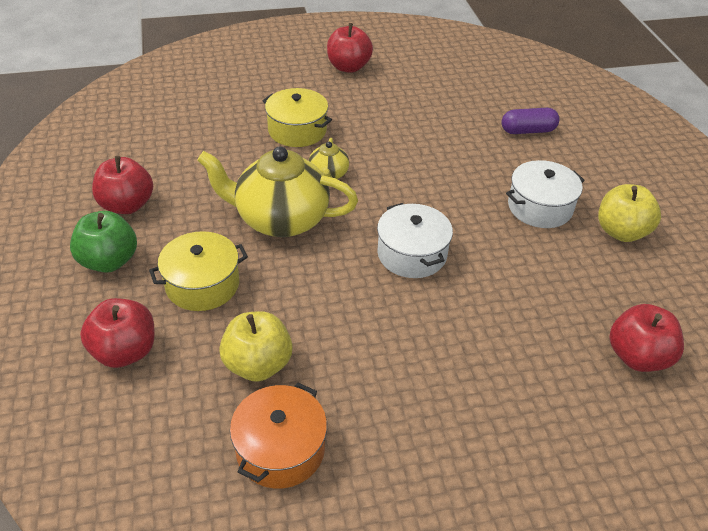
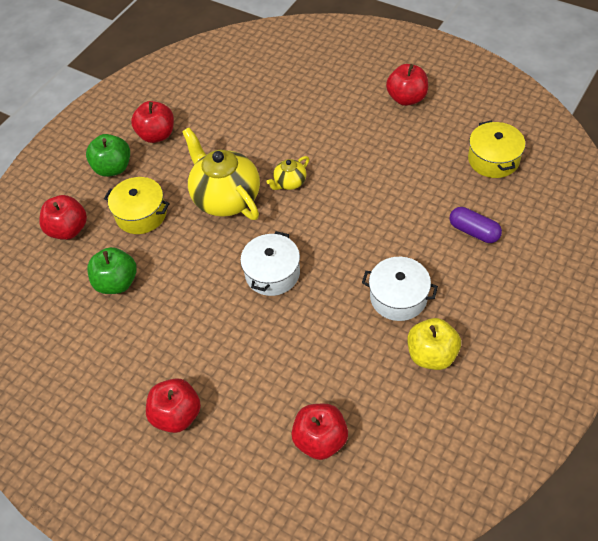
camera: 50 degrees right, 10 degrees up
(258, 364) = (117, 282): yellow apple -> green apple
(280, 449) = (78, 336): orange pot -> none
(297, 130) = (309, 135): yellow pot -> yellow pot (493, 159)
(491, 439) = (177, 415): none -> red apple

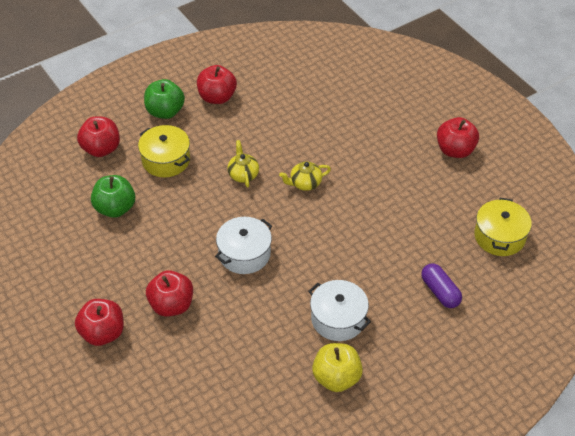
camera: 20 degrees right, 5 degrees down
(226, 198) = (243, 174): yellow teapot -> yellow teapot, size x0.47
(320, 440) = (203, 403): red apple -> red apple (171, 305)

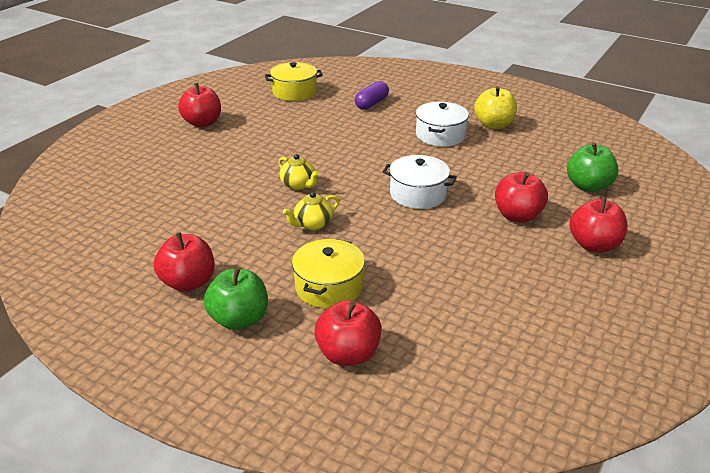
camera: 115 degrees left, 15 degrees down
(115, 208) = (436, 299): green apple -> green apple (588, 186)

